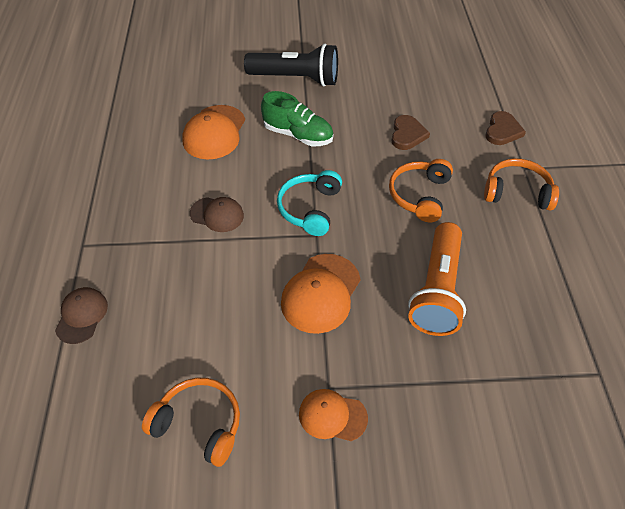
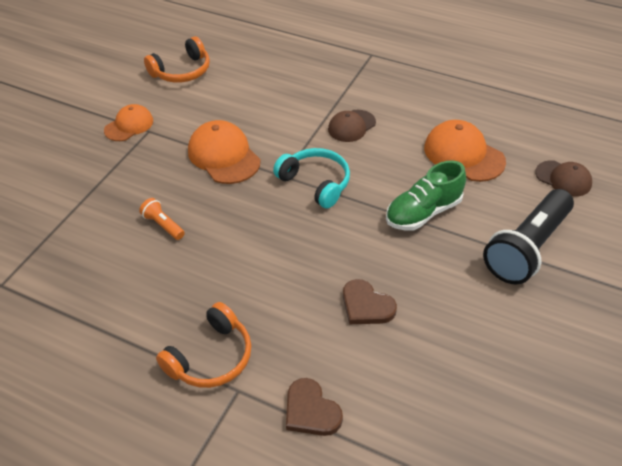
camera: 120 degrees right, 5 degrees down
(82, 316) = (305, 44): brown cap -> brown cap (563, 179)
(419, 195) = (272, 268): orange headphones -> none
(437, 290) = (163, 225): orange flashlight -> orange flashlight, size x0.44

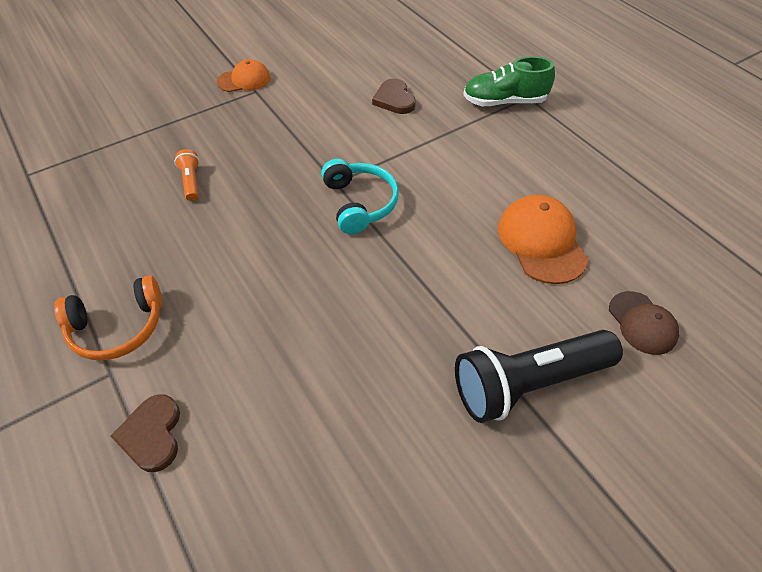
camera: 30 degrees right, 5 degrees up
(182, 71) = (331, 49): orange headphones -> none
(224, 156) = (298, 140): orange cap -> none
(351, 126) = (444, 161): brown cap -> none
(366, 306) = (299, 354): brown heart -> brown heart (394, 99)
(423, 212) = (443, 284): green shoe -> green shoe (504, 102)

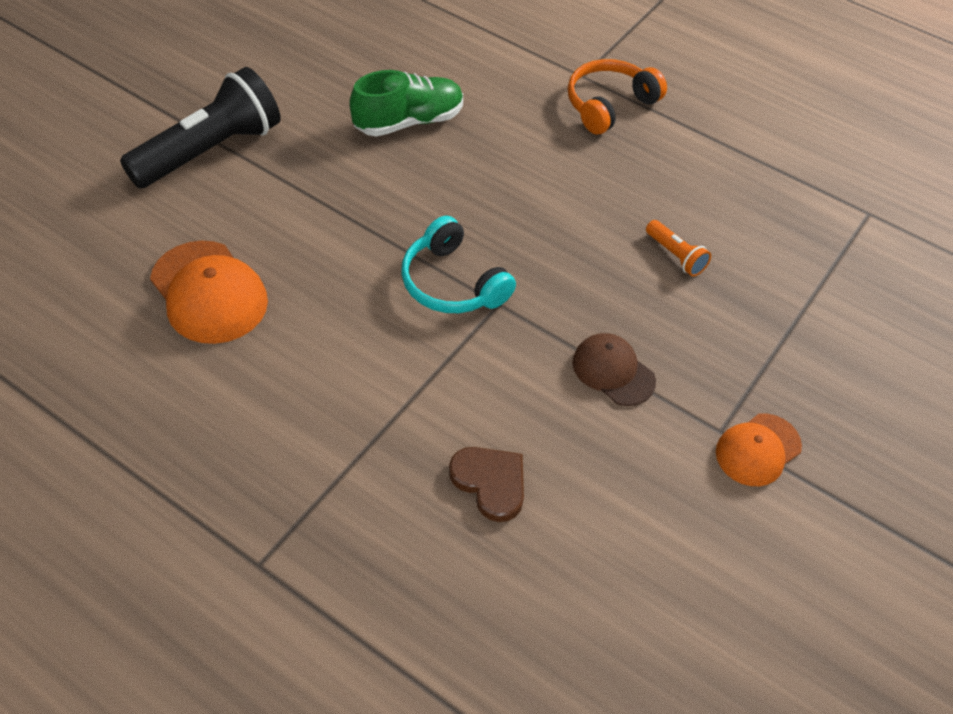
camera: 155 degrees right, 0 degrees up
(152, 434) = (513, 51): brown heart -> none
(504, 102) = (299, 537): green shoe -> green shoe (408, 122)
(642, 323) = (90, 229): brown cap -> brown cap (613, 371)

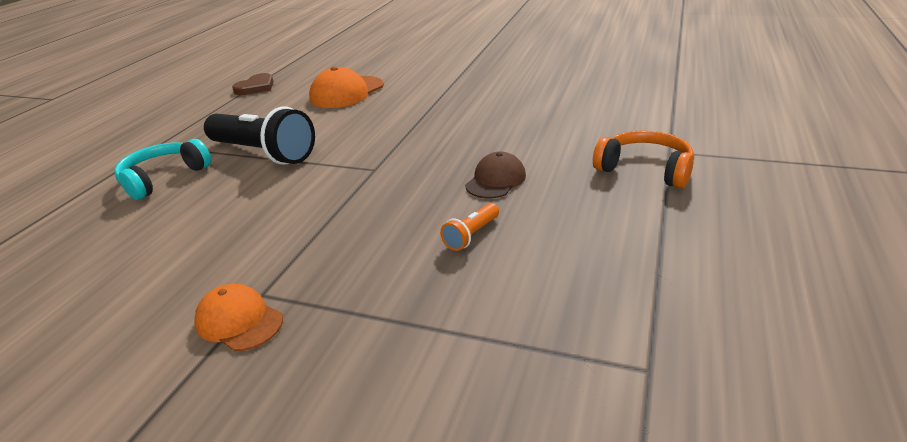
camera: 80 degrees right, 20 degrees down
(210, 150) = (457, 68): black flashlight -> black flashlight (263, 153)
(408, 122) = (536, 105): green shoe -> none
(452, 283) = (386, 150): turquoise headphones -> turquoise headphones (163, 178)
(490, 483) = (208, 198): brown heart -> brown heart (256, 87)
(613, 371) = (319, 227): brown cap -> brown cap (496, 180)

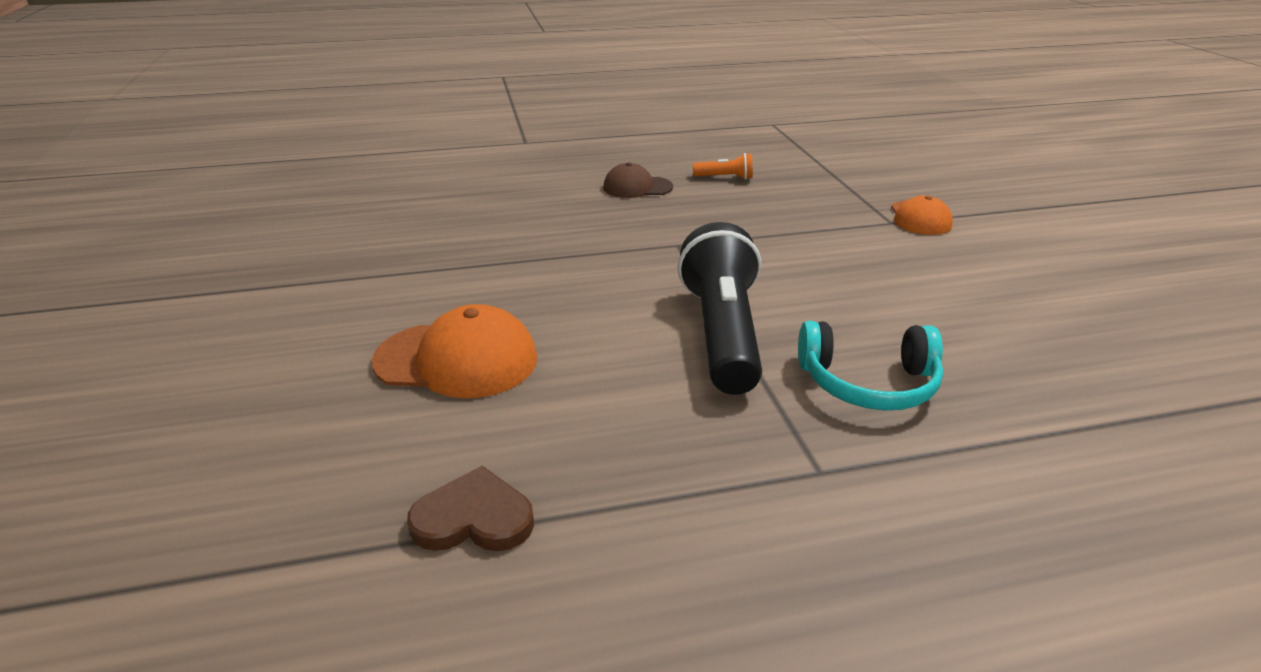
camera: 125 degrees left, 0 degrees up
(645, 169) = (565, 145): orange headphones -> none

